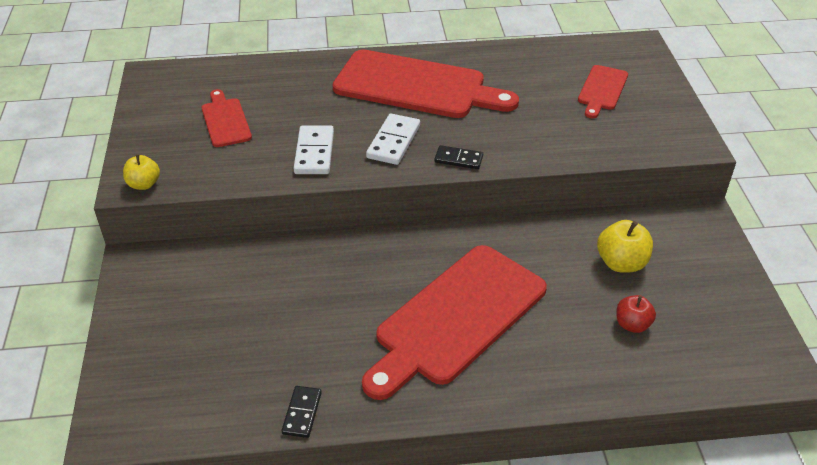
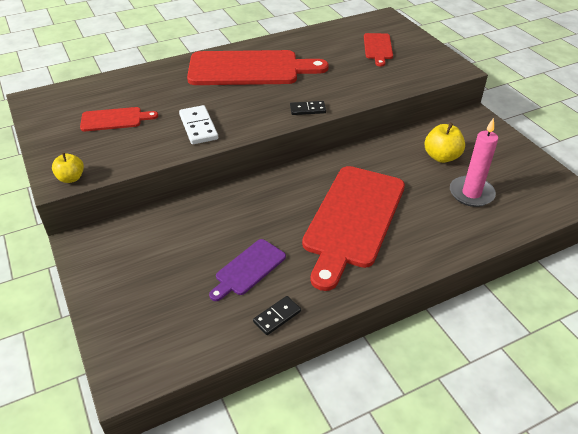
camera: 20 degrees left, 0 degrees up
(225, 120) = (114, 119): red cutting board -> red cutting board turned 120 degrees clockwise
(299, 345) = (248, 269): none -> purple cutting board
(302, 413) = (277, 316): black domino -> black domino turned 60 degrees clockwise
(393, 142) = (254, 108): white domino -> none
(632, 325) = (471, 193): red apple -> pink candle

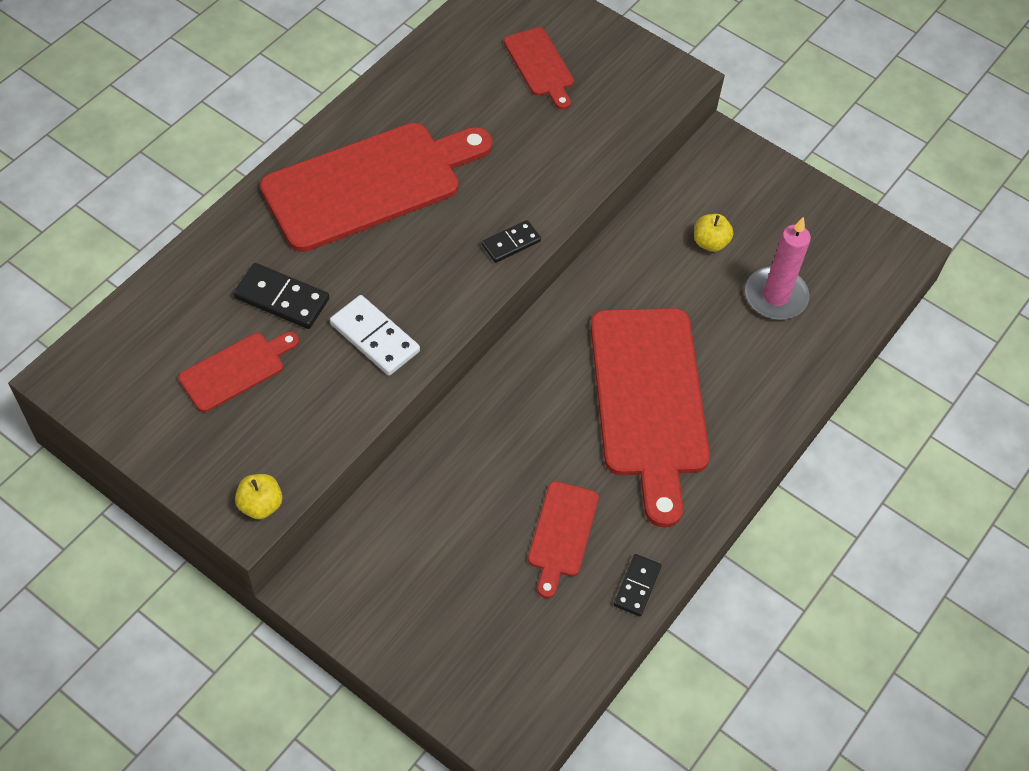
camera: 30 degrees left, 15 degrees up
(164, 99) = (281, 299): none -> black domino
(248, 269) = (562, 534): purple cutting board -> red cutting board
(441, 157) = (710, 242): yellow apple -> yellow apple, size x0.67

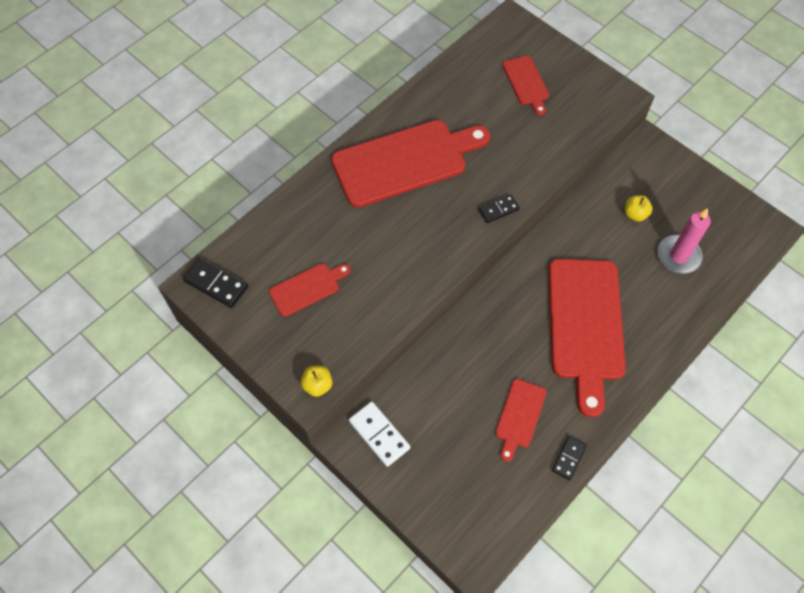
camera: 10 degrees right, 5 degrees up
(281, 299) = (341, 240): black domino -> black domino (216, 284)
(374, 338) = (401, 272): white domino -> white domino (379, 434)

